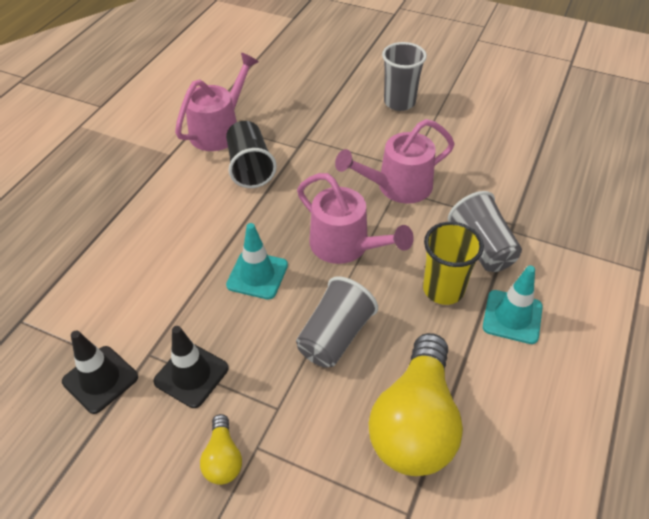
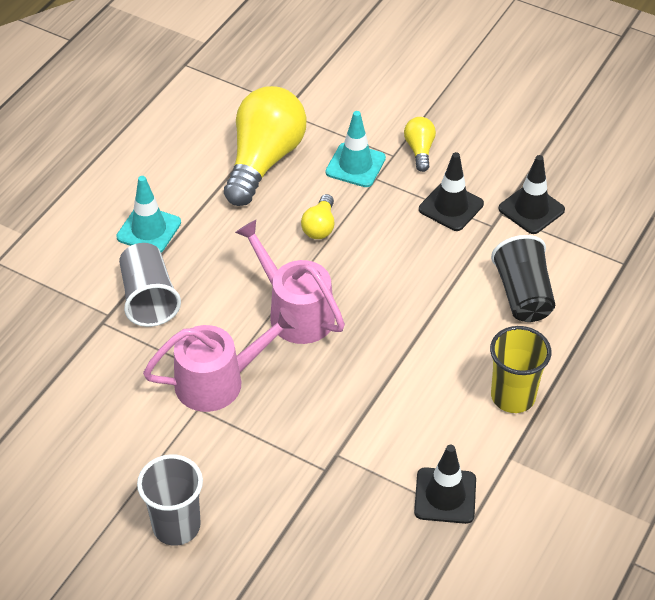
camera: 175 degrees left, 0 degrees up
(220, 130) = (445, 496): pink watering can -> black traffic cone
(250, 167) = (401, 426): black cup -> black cup (523, 295)
(257, 275) = (392, 288): turquoise traffic cone -> turquoise traffic cone (355, 165)
(335, 336) = (320, 226): grey cup -> yellow light bulb
(443, 289) = (205, 259): yellow cup -> yellow cup (513, 396)

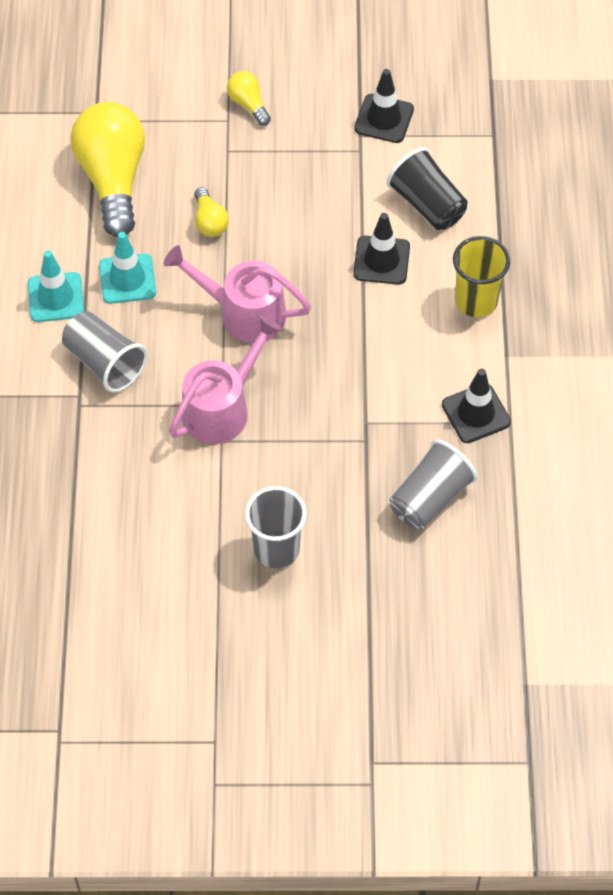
camera: 30 degrees left, 10 degrees up
(349, 551) = (430, 498): none -> grey cup
(355, 165) = (200, 146): turquoise traffic cone -> turquoise traffic cone (127, 279)
(451, 207) = (312, 148): black traffic cone -> black traffic cone (381, 260)

